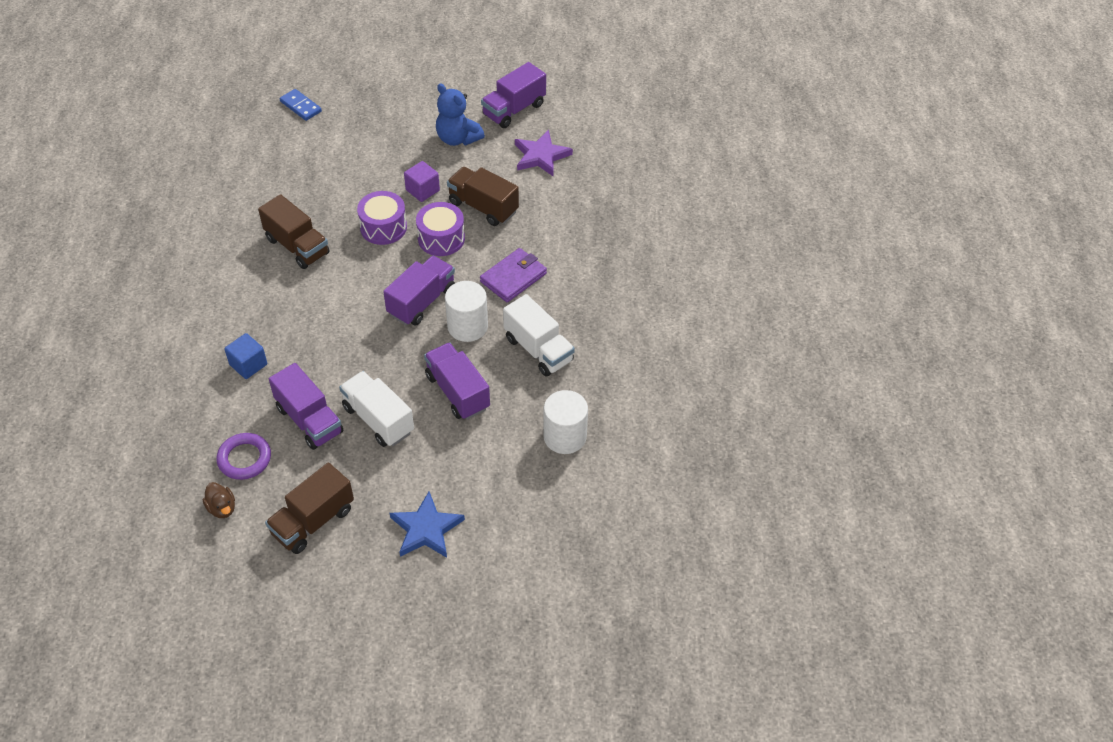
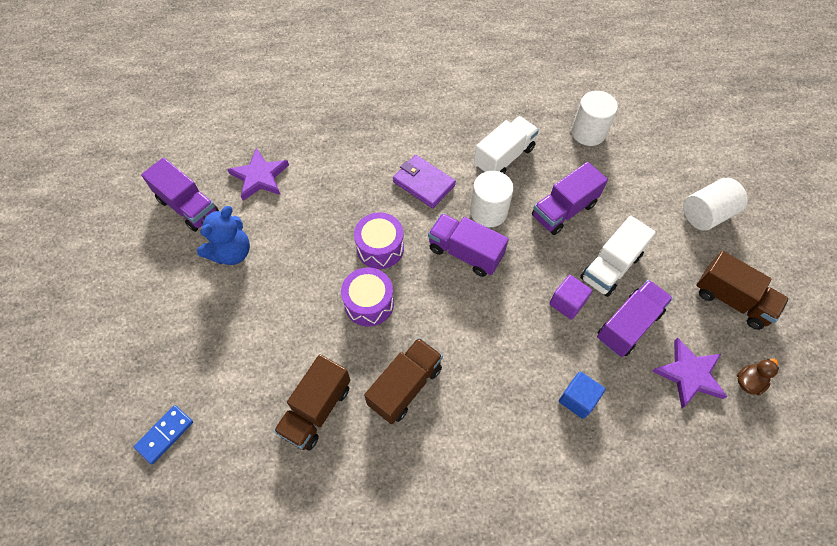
camera: 95 degrees left, 10 degrees up
(244, 459) = (689, 374): purple ring -> purple star
(422, 190) = (312, 274): purple cube -> purple cube (567, 303)
(426, 529) = (706, 214): blue star -> white cylinder
(483, 207) = (333, 217): brown truck -> brown truck (316, 409)

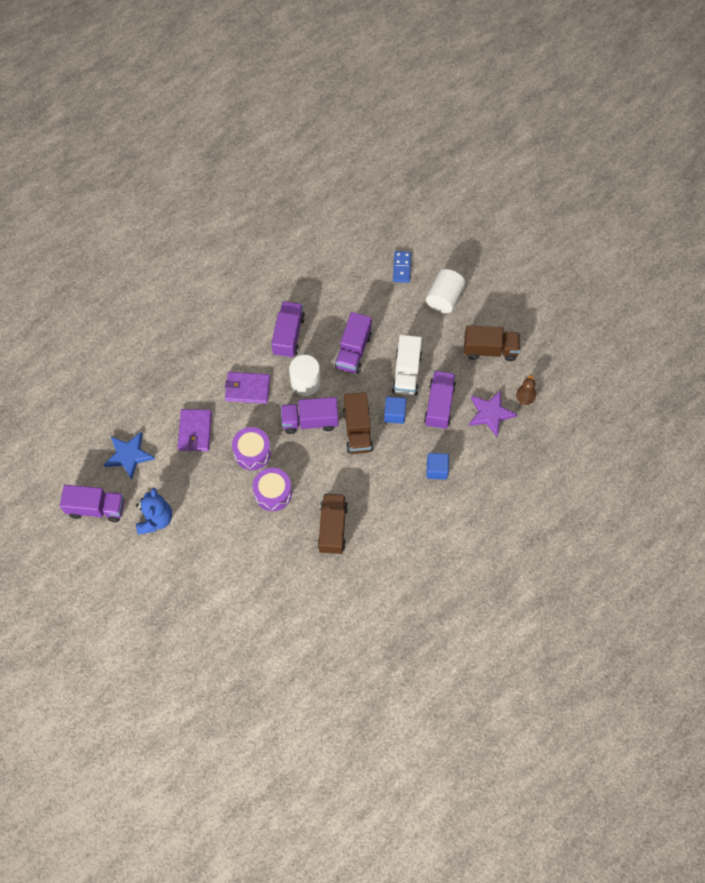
camera: 35 degrees left, 5 degrees up
(165, 435) = (211, 650): blue domino -> blue domino (401, 267)
(260, 177) = (129, 455): purple star -> blue star
(316, 409) = (290, 576): brown truck -> brown truck (357, 430)
(340, 192) = (195, 431): none -> purple wallet
(504, 157) = (288, 335): white truck -> purple truck
(567, 303) = (394, 414): purple cube -> blue cube
(588, 132) = (333, 281): white cylinder -> none

